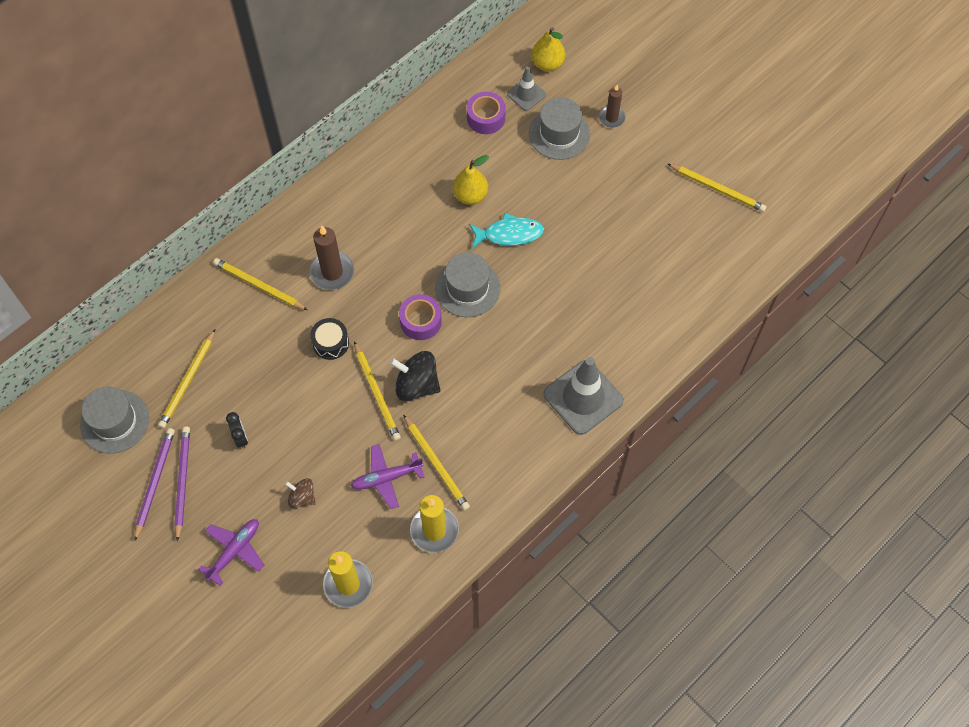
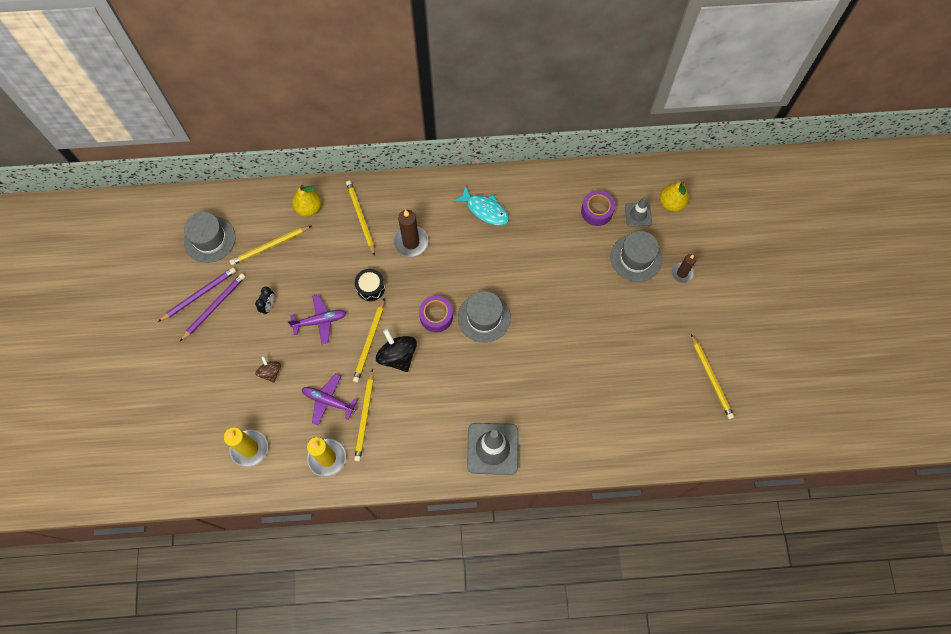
camera: 40 degrees right, 5 degrees up
(235, 551) = (206, 373): purple plane -> purple plane (320, 321)
(470, 195) = (540, 257): yellow pear -> yellow pear (309, 208)
(509, 234) = (542, 302): turquoise fish -> turquoise fish (485, 210)

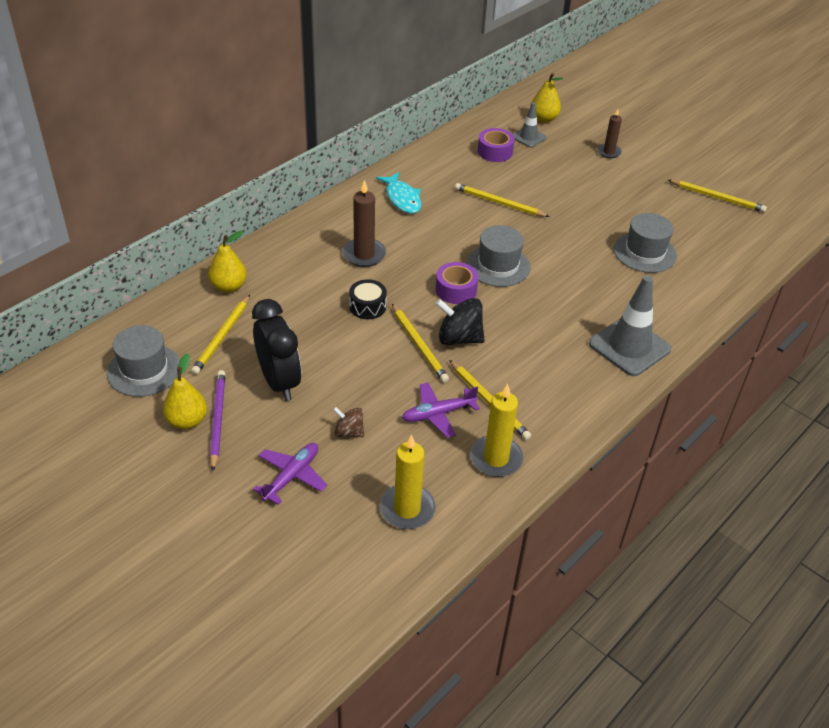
camera: 45 degrees left, 25 degrees down
(199, 294) = (187, 421): purple pencil -> yellow pear
(268, 306) = (279, 382): black clock -> black clock, size x2.23
(320, 321) = (349, 360): purple plane -> purple plane (292, 476)
(360, 217) = (292, 264): yellow pencil -> yellow pencil (499, 203)
(485, 210) = (402, 198): turquoise fish -> turquoise fish turned 75 degrees clockwise
(636, 258) = (563, 162): grey hat -> grey hat (645, 252)

